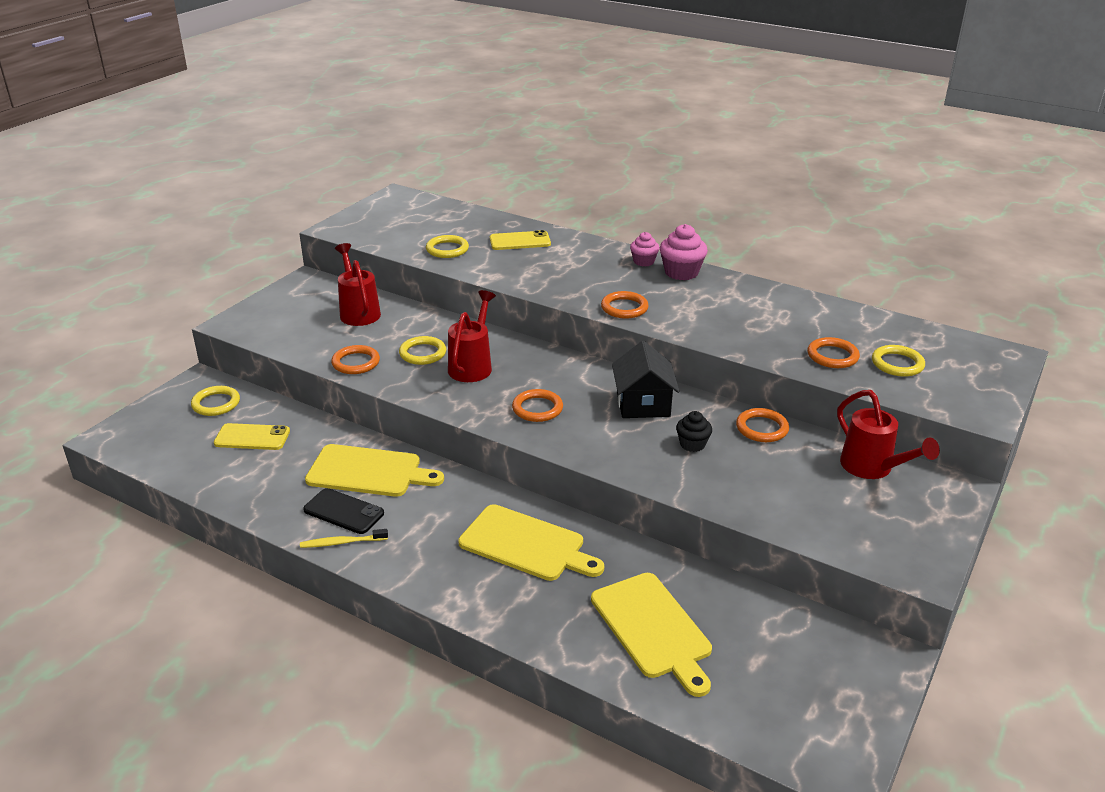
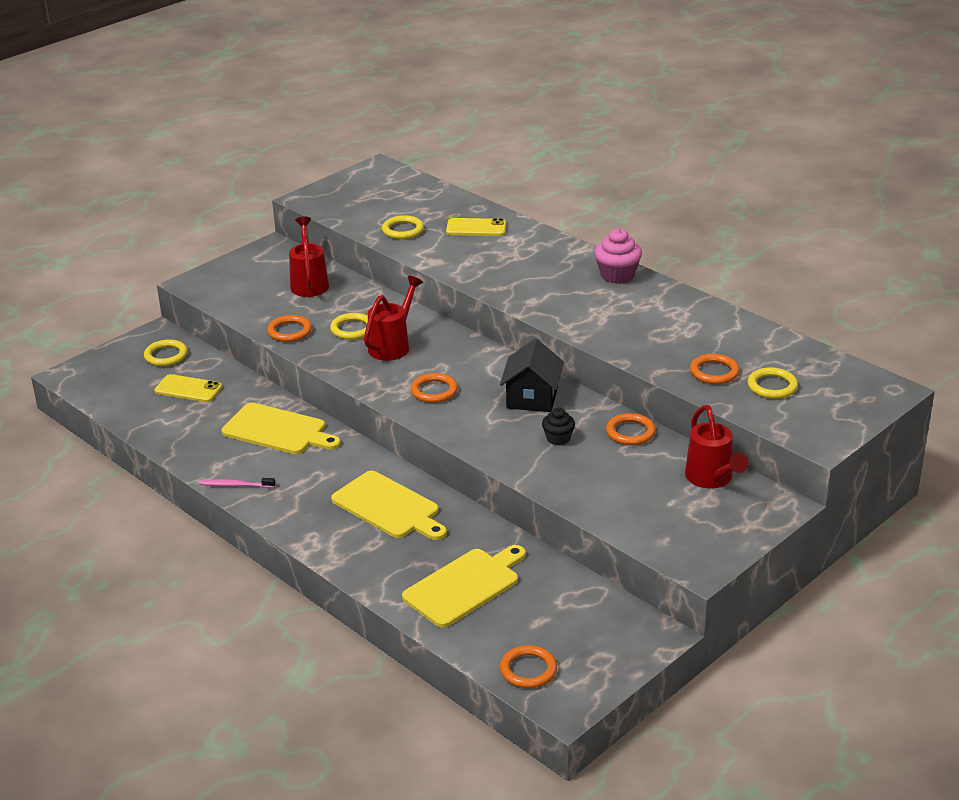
camera: 15 degrees right, 0 degrees up
(342, 542) = (236, 485): yellow toothbrush -> pink toothbrush
(344, 511) = (245, 461): black phone -> none
(624, 308) = (542, 305): orange ring -> orange ring (528, 670)
(643, 261) = (586, 260): pink cupcake -> none
(653, 629) = (465, 586): yellow cutting board -> yellow cutting board turned 120 degrees counterclockwise

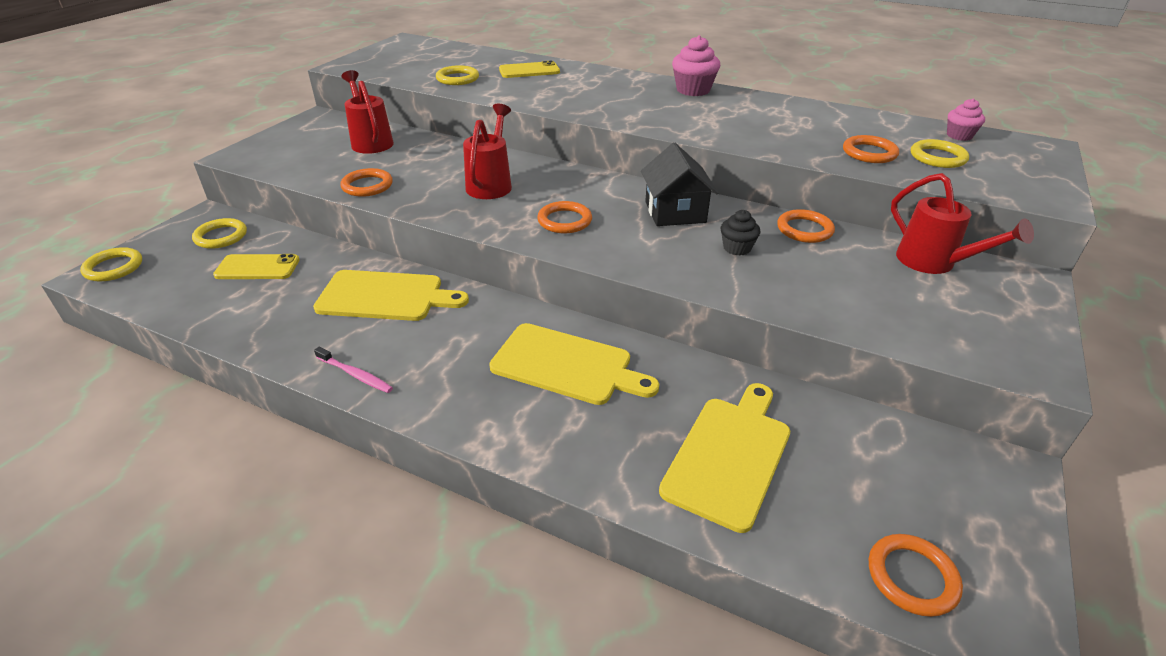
camera: 20 degrees left, 5 degrees up
(236, 485) = (355, 374): pink toothbrush -> pink toothbrush turned 135 degrees counterclockwise
(352, 329) = (438, 175): yellow ring -> yellow ring (113, 267)
(822, 366) = (959, 136): none -> pink cupcake

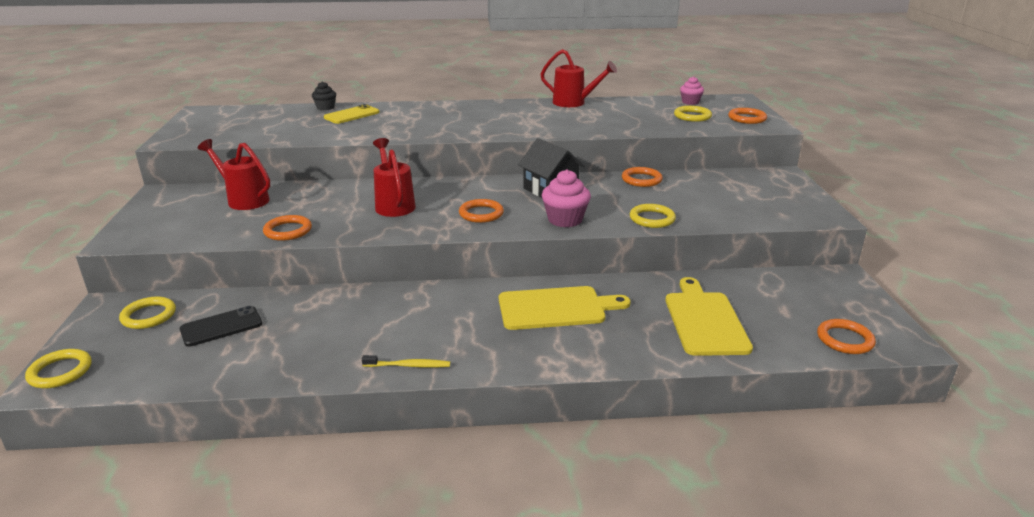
camera: 30 degrees left, 10 degrees down
(257, 267) = (221, 327): yellow phone -> black phone
(355, 374) = (408, 365): pink toothbrush -> yellow toothbrush
(385, 296) = (368, 311): yellow cutting board -> none
(457, 78) = (297, 131): yellow ring -> yellow ring (652, 219)
(693, 90) = (496, 106): pink cupcake -> pink cupcake (565, 220)
(737, 248) = (613, 200): black cupcake -> black cupcake (325, 107)
(869, 153) = (653, 122): orange ring -> orange ring (747, 118)
(933, 263) = (729, 179): red watering can -> red watering can (574, 103)

